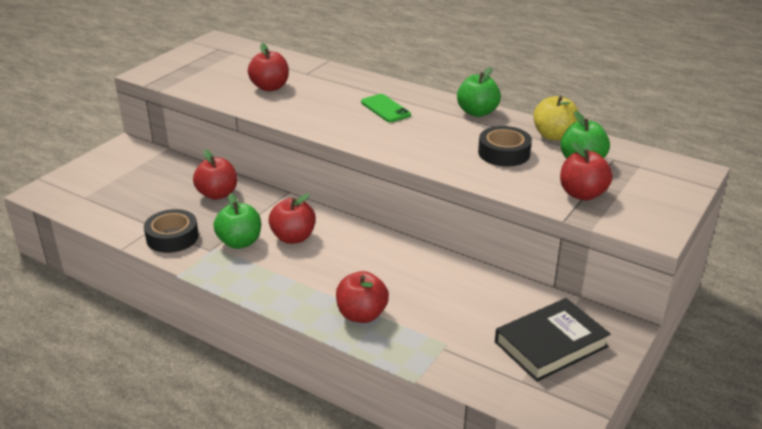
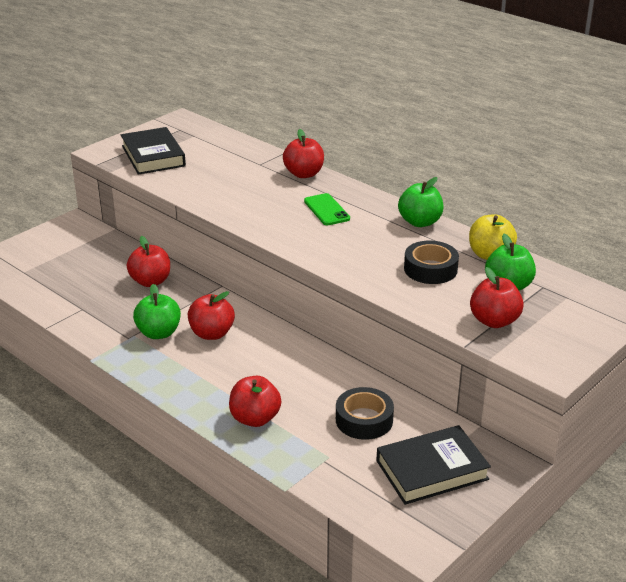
camera: 10 degrees right, 0 degrees up
(172, 237) = (96, 321): black tape -> black tape (364, 420)
(199, 74) = (153, 156): none -> black book
(270, 87) = (218, 176): red apple -> red apple (304, 174)

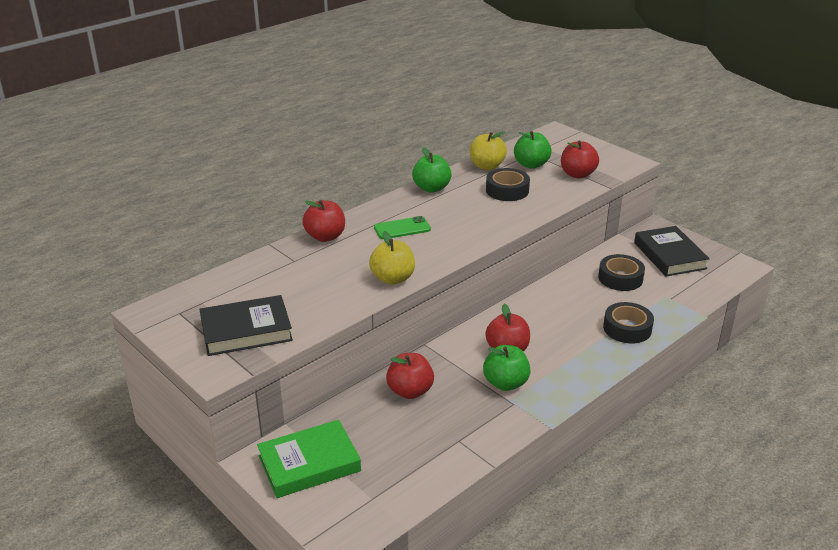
camera: 85 degrees left, 0 degrees up
(67, 242) = (309, 463): none -> green book
(232, 210) = (393, 278): none -> yellow apple
(255, 418) = (627, 328): red apple -> black tape

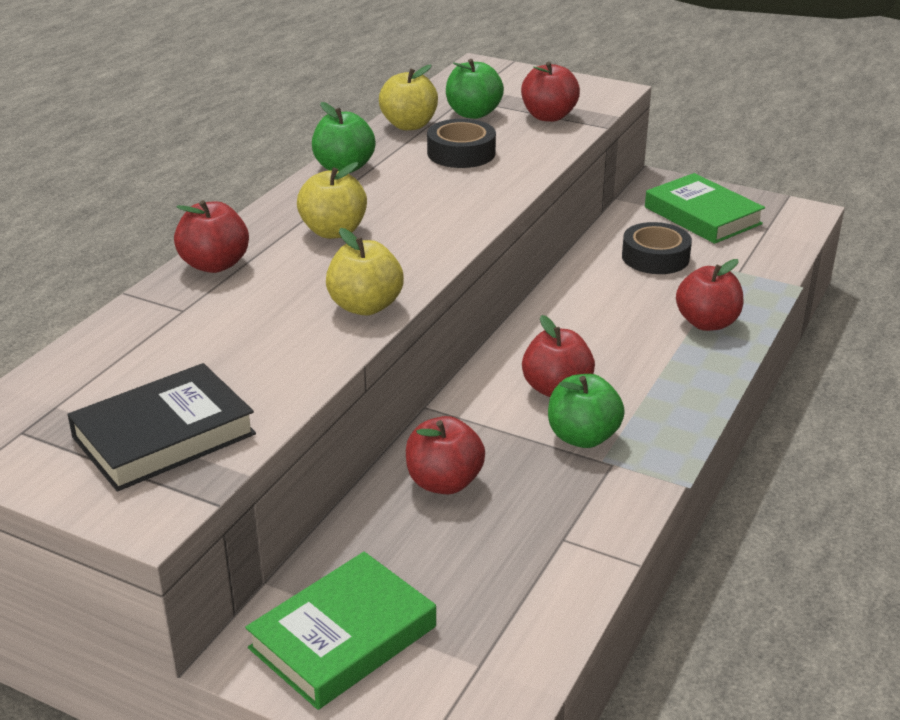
camera: 20 degrees left, 0 degrees up
(402, 228) = (333, 231): green phone -> yellow apple
(627, 328) = (707, 323): black tape -> red apple
(669, 255) = (702, 215): black book -> green book

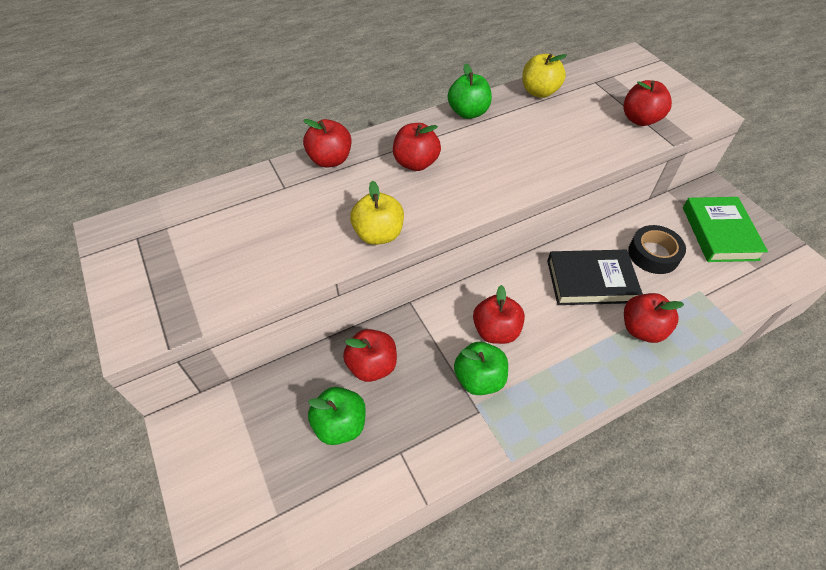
camera: 35 degrees right, 20 degrees up
(164, 435) = (191, 279): black book -> black book (590, 281)
(333, 231) = (416, 163): yellow apple -> red apple
(343, 637) = (231, 444): green book -> none
(461, 153) = (551, 129): black tape -> none
(473, 113) = (590, 97): green apple -> green apple (340, 425)

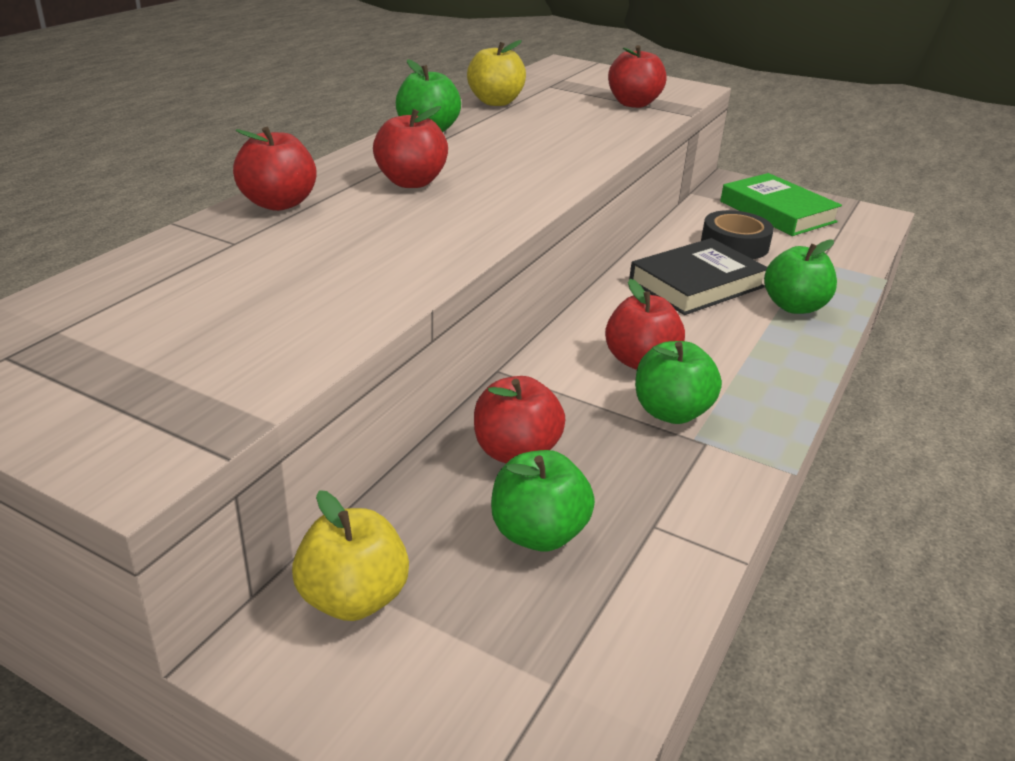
camera: 35 degrees left, 20 degrees down
(378, 234) = (438, 251): yellow apple -> yellow apple (353, 598)
(642, 329) = (794, 306): red apple -> green apple

